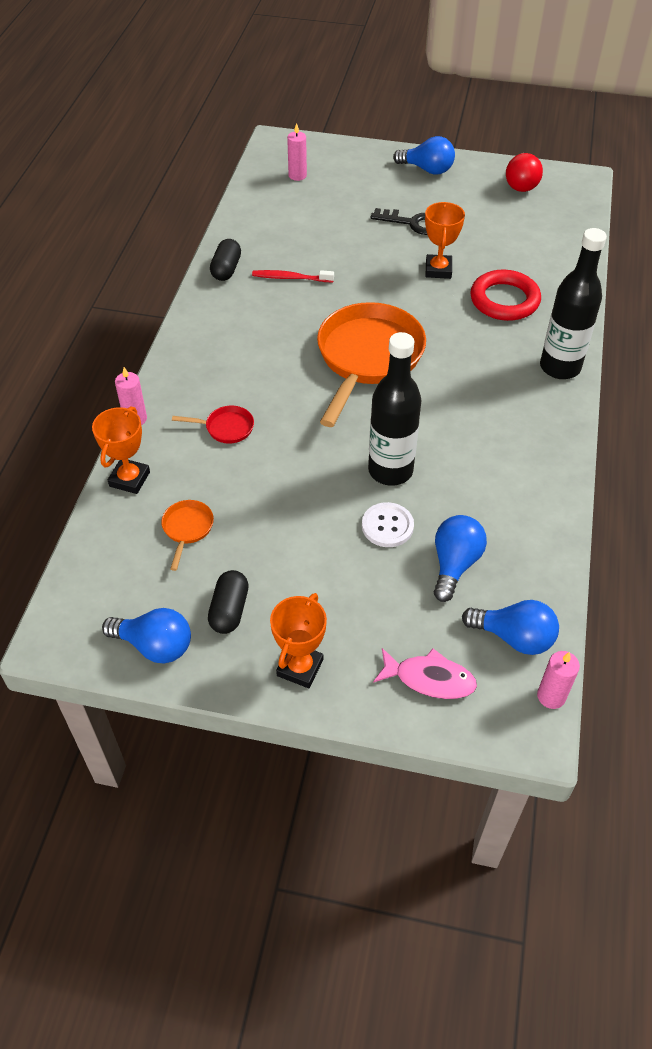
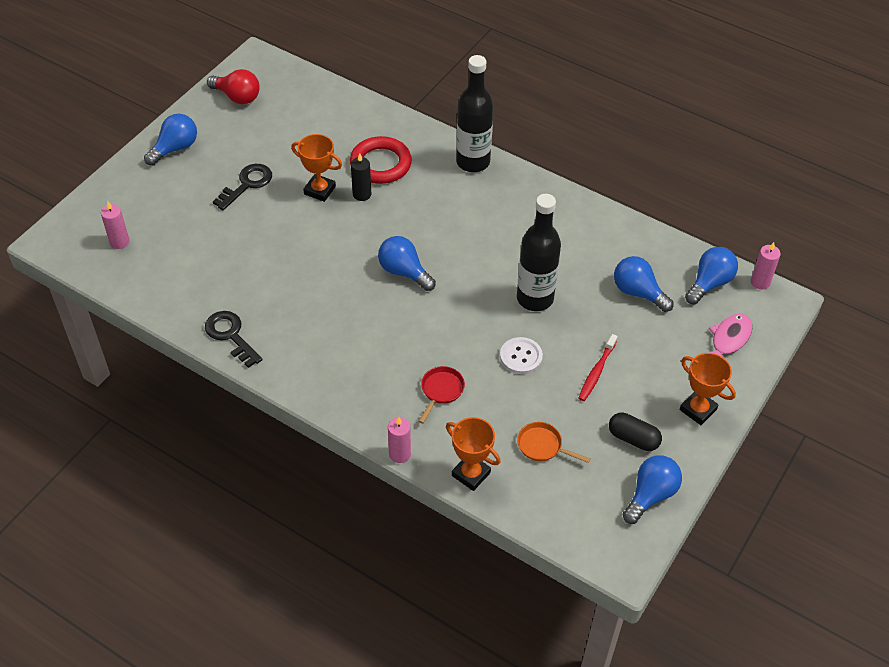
camera: 70 degrees left, 0 degrees up
(226, 269) = (231, 336): black capsule -> black key
(291, 278) = (272, 292): red toothbrush -> red toothbrush (596, 372)
(367, 358) = (404, 272): orange pan -> blue light bulb
(387, 526) = (589, 318): white button -> white button (521, 357)
(453, 299) = (362, 194): none -> black candle

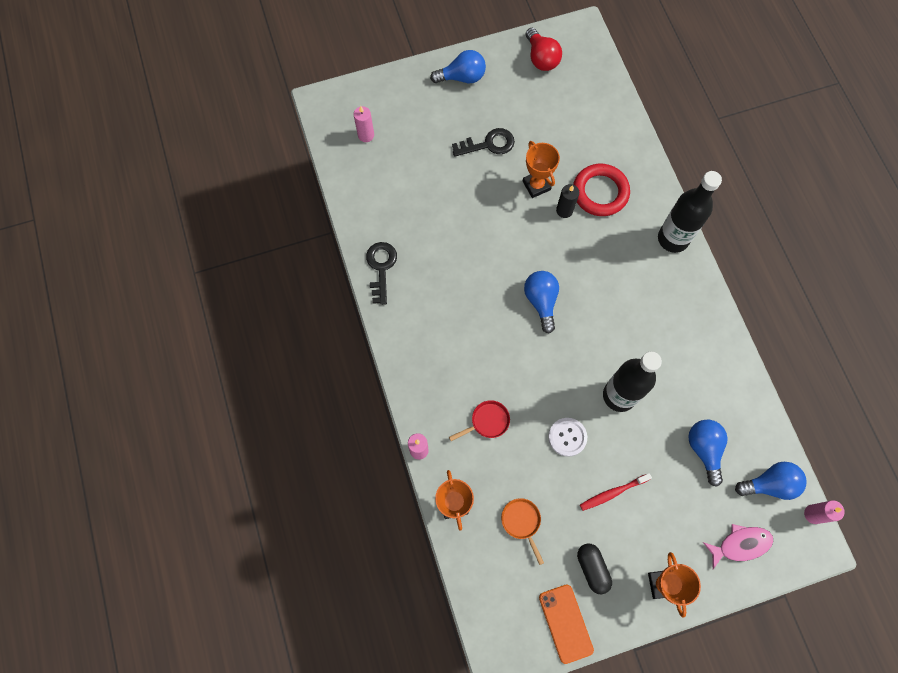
camera: 40 degrees right, 20 degrees up
(650, 495) = (565, 623): blue light bulb -> orange phone

